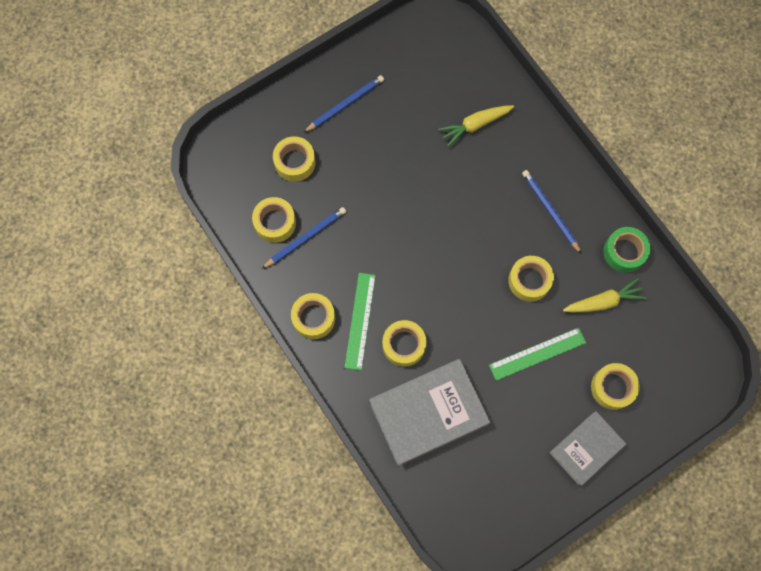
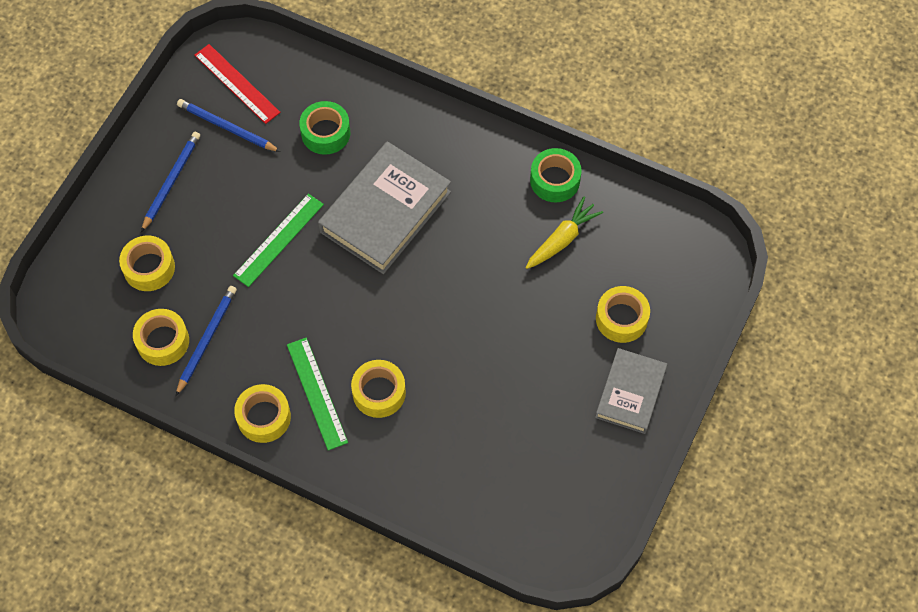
camera: 30 degrees left, 10 degrees down
(428, 413) = (445, 447): grey book -> grey book (385, 212)
(432, 53) = (237, 84): none -> red ruler
(475, 125) = (325, 133): yellow carrot -> green tape
(529, 281) = (474, 258): yellow tape -> none
(537, 353) = (525, 326): green ruler -> green ruler (278, 239)
(550, 211) = (455, 179): blue pencil -> blue pencil (227, 127)

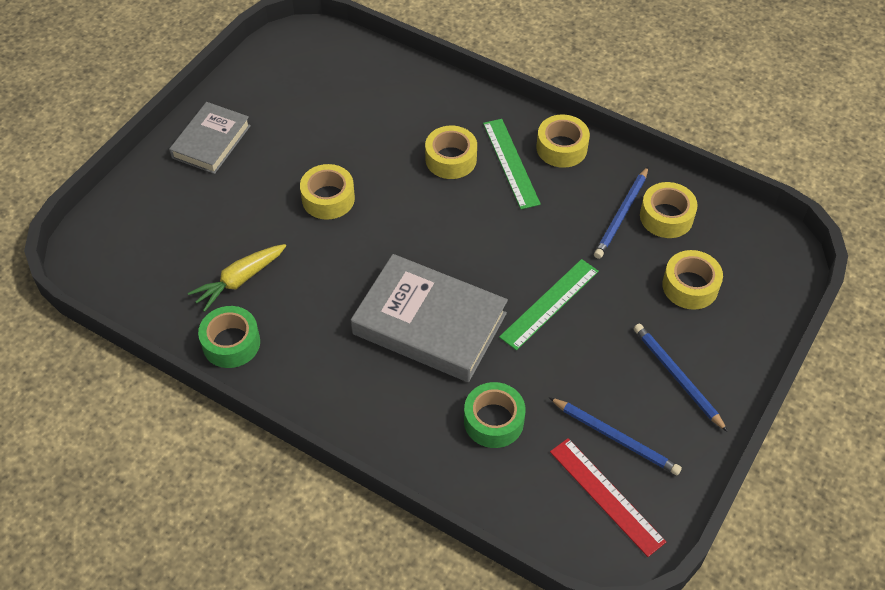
camera: 175 degrees left, 10 degrees down
(171, 181) = (677, 377): blue pencil -> blue pencil turned 120 degrees clockwise
(385, 212) = (429, 324): grey book -> grey book turned 75 degrees clockwise
(621, 318) = (200, 202): yellow tape -> yellow tape (328, 198)

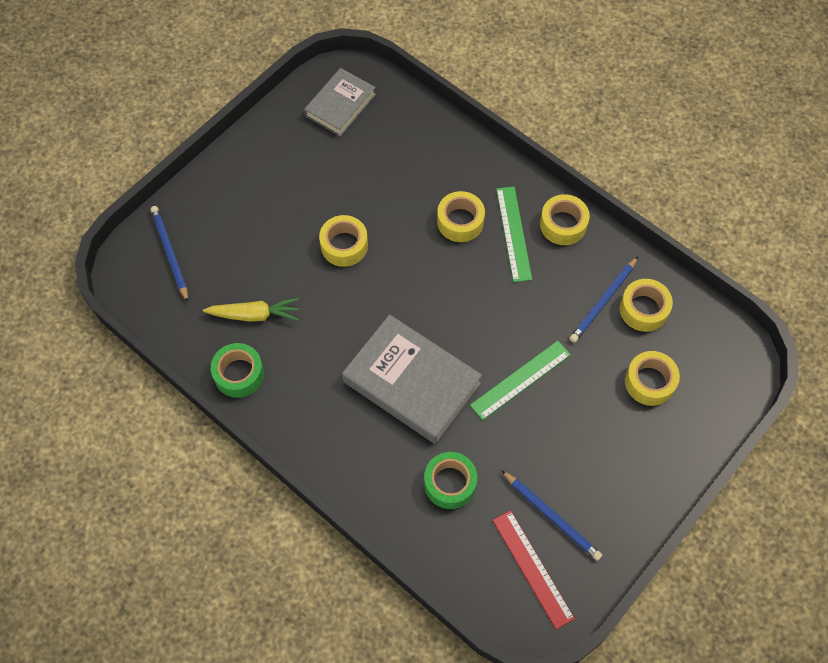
camera: 10 degrees right, 10 degrees up
(211, 142) = (250, 172): grey book -> grey book (340, 105)
(239, 280) = (254, 315): yellow carrot -> yellow carrot turned 150 degrees counterclockwise
(677, 377) = (618, 468): blue pencil -> blue pencil (170, 253)

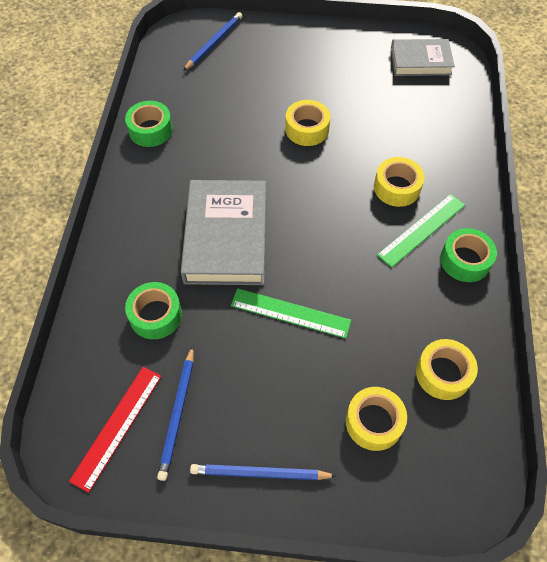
camera: 55 degrees right, 5 degrees down
(254, 315) = (205, 112): yellow carrot -> none
(563, 224) = (465, 260): yellow tape -> green tape
(603, 301) = (421, 335): blue pencil -> blue pencil (260, 473)

